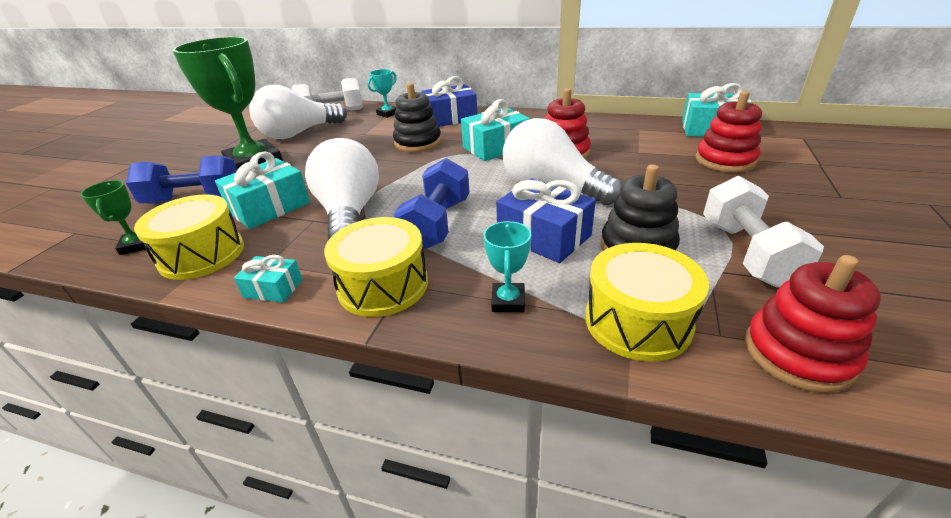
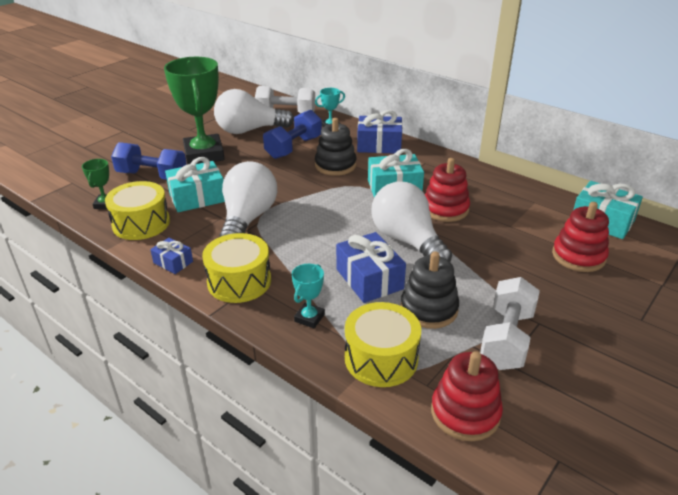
camera: 20 degrees right, 0 degrees up
(273, 288) = (173, 262): turquoise gift -> blue gift
(437, 224) = (302, 246): blue dumbbell -> blue dumbbell (294, 148)

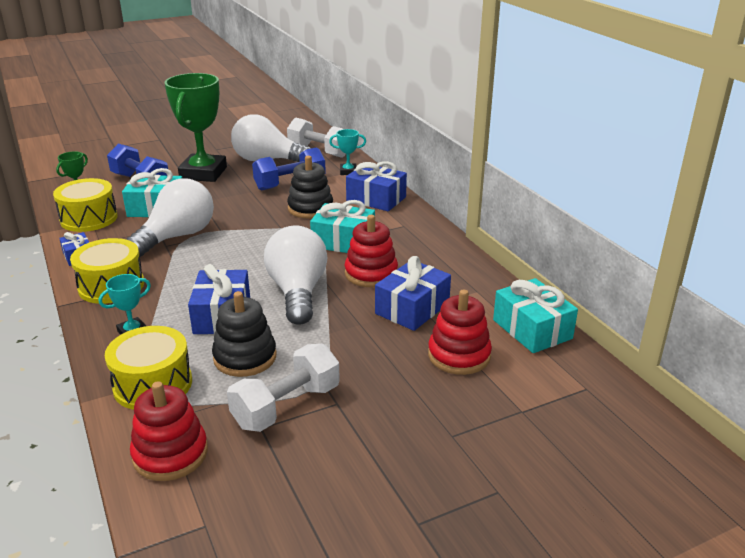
camera: 25 degrees right, 5 degrees down
(506, 229) = (412, 308): none -> blue gift

